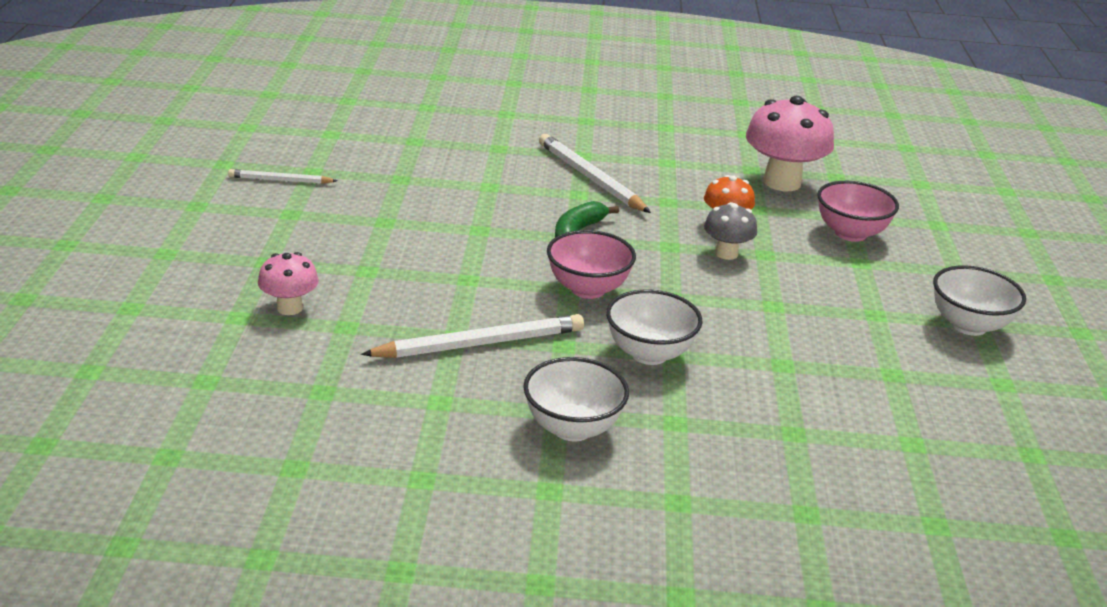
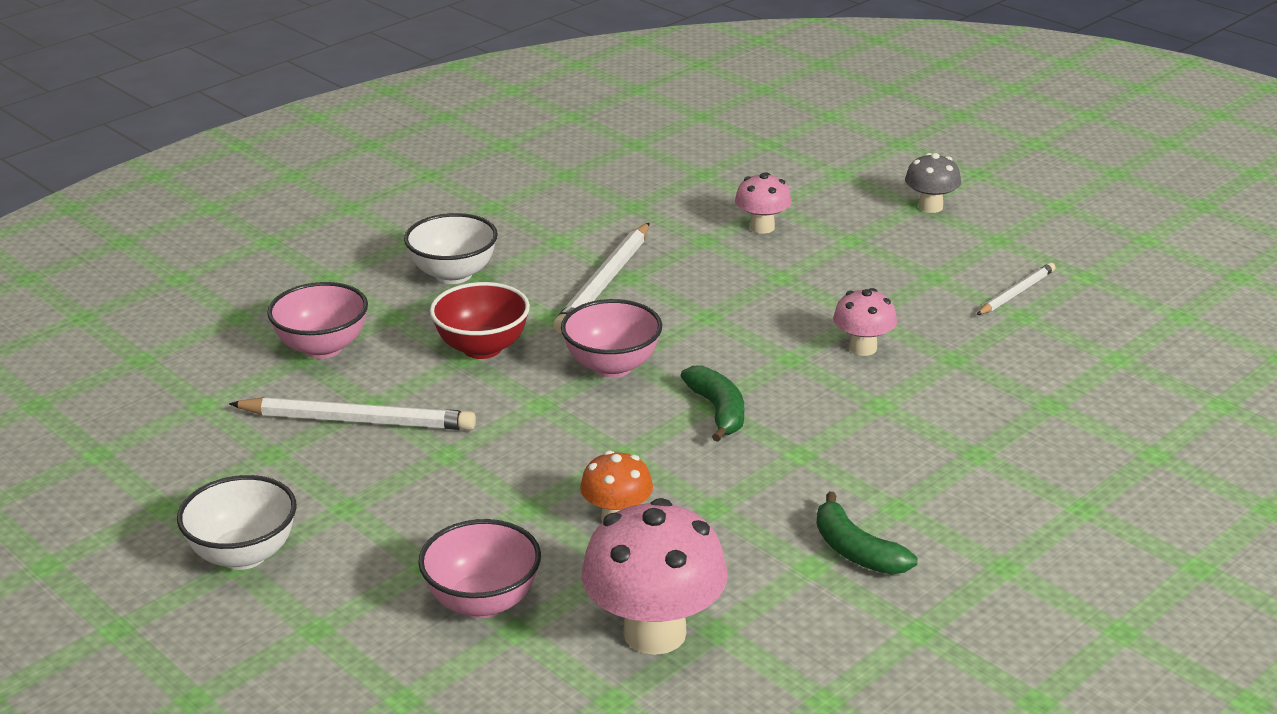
camera: 135 degrees right, 0 degrees up
(430, 210) = (863, 348): none -> pink mushroom
(590, 178) = (830, 481): white pencil -> white pencil (358, 420)
(636, 155) = (856, 551): none -> green banana
(649, 353) = (482, 348): white bowl -> red bowl
(726, 253) = (563, 481): grey mushroom -> grey mushroom (930, 207)
(767, 431) = (322, 348): none -> pink bowl

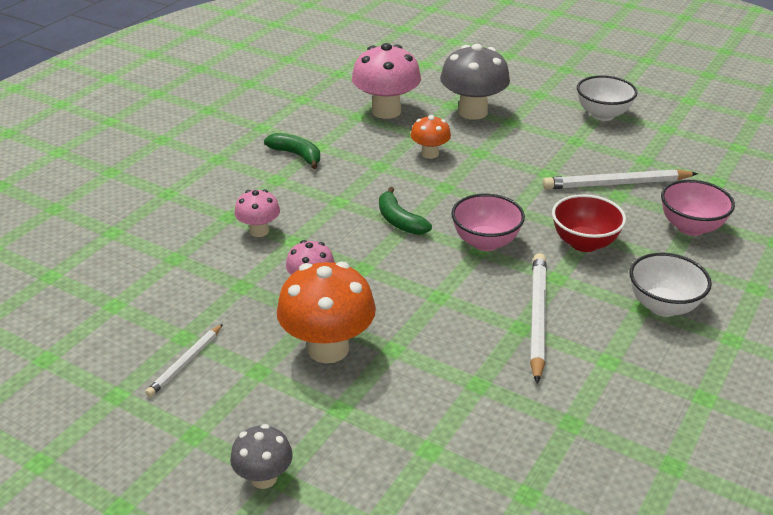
camera: 165 degrees right, 5 degrees up
(483, 602) = (472, 112): pink bowl -> grey mushroom
(762, 227) = (431, 412): pink mushroom -> pink mushroom (259, 231)
(854, 285) = (328, 348): none -> orange mushroom

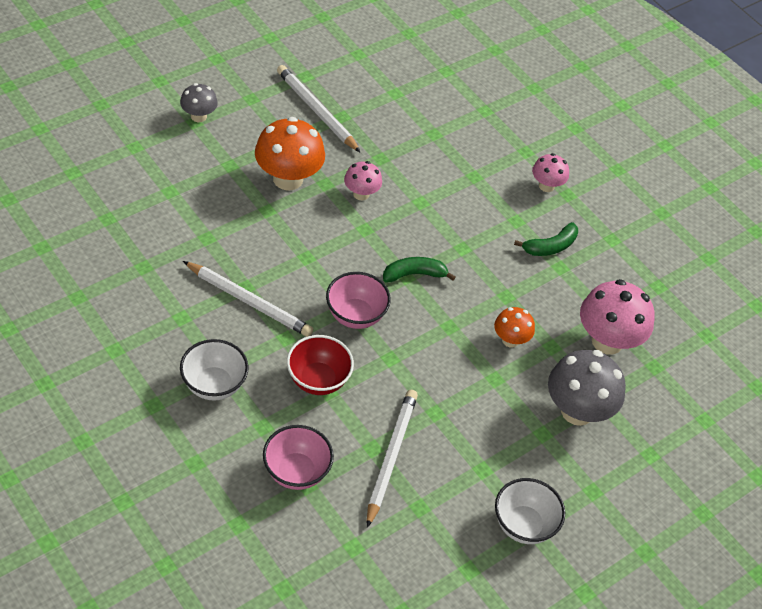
camera: 105 degrees right, 15 degrees up
(185, 362) = (316, 111): white pencil -> white pencil, size x1.73
(259, 231) = (444, 187): pink mushroom -> pink mushroom (546, 186)

